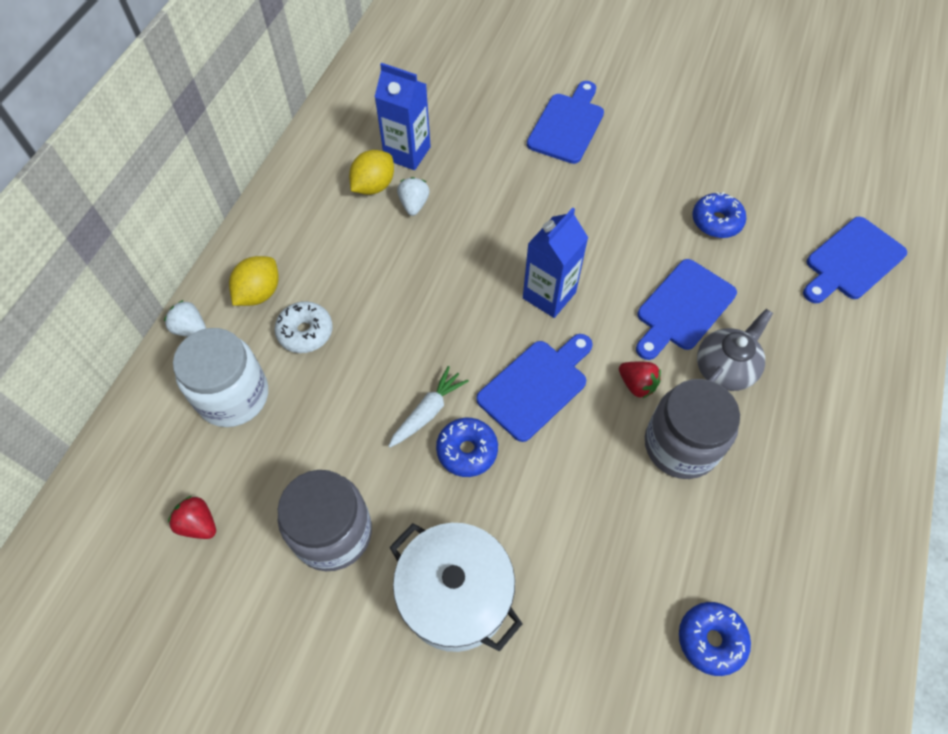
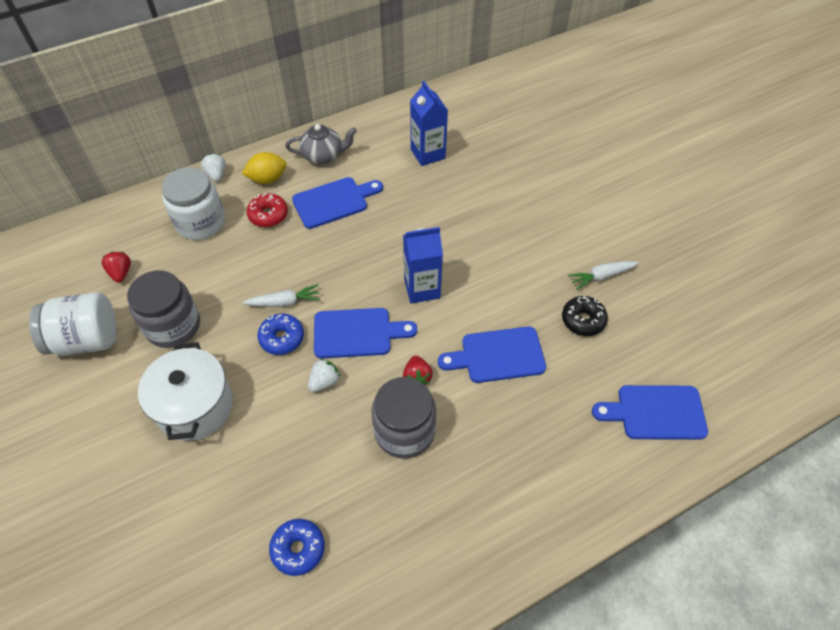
camera: 40 degrees right, 5 degrees down
(244, 632) = (87, 339): none -> white jar
(305, 332) = (268, 215): white donut -> red donut
(374, 186) = (388, 160): yellow lemon -> none
(414, 205) = (400, 185): white strawberry -> white strawberry (324, 382)
(567, 125) = (547, 197): blue cutting board -> blue cutting board (334, 202)
(690, 170) = (601, 276): none -> white carrot
(716, 221) = (583, 320): blue donut -> black donut
(725, 368) = (484, 410): grey teapot -> grey teapot (323, 156)

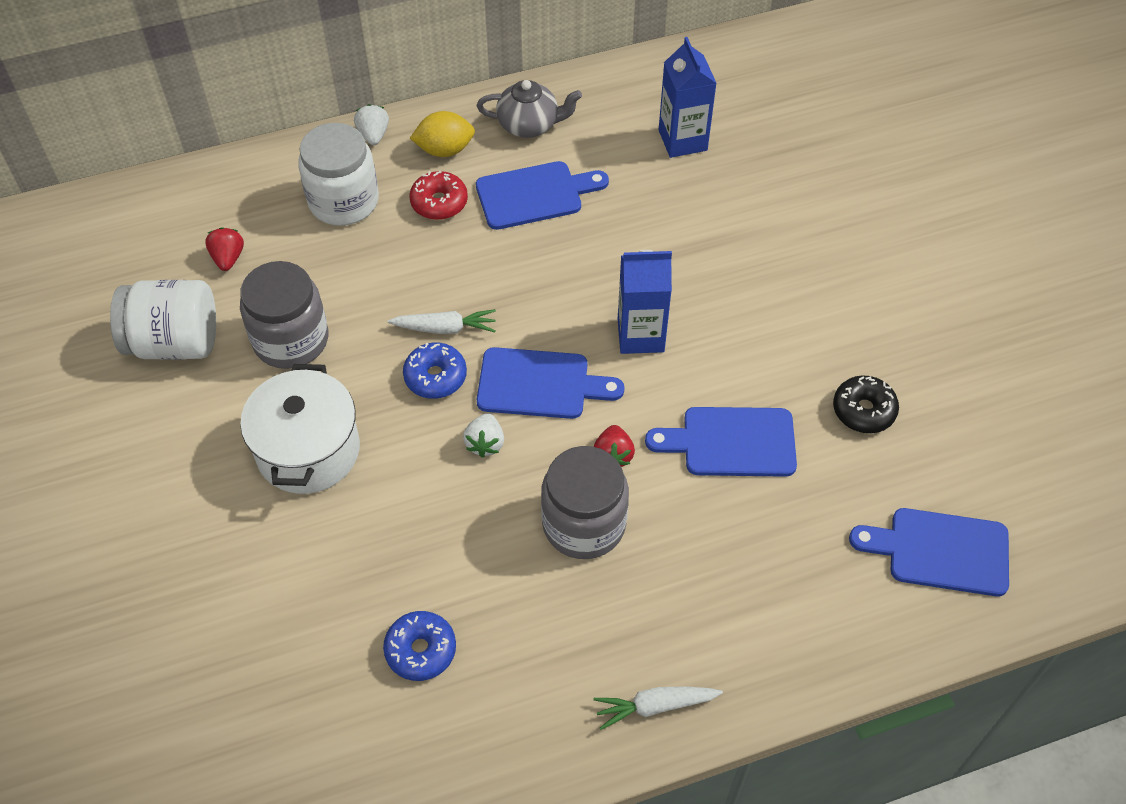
camera: 10 degrees right, 0 degrees up
(324, 382) = (485, 443): white strawberry -> white strawberry turned 135 degrees clockwise
(601, 276) = (904, 353): white carrot -> white carrot (655, 706)

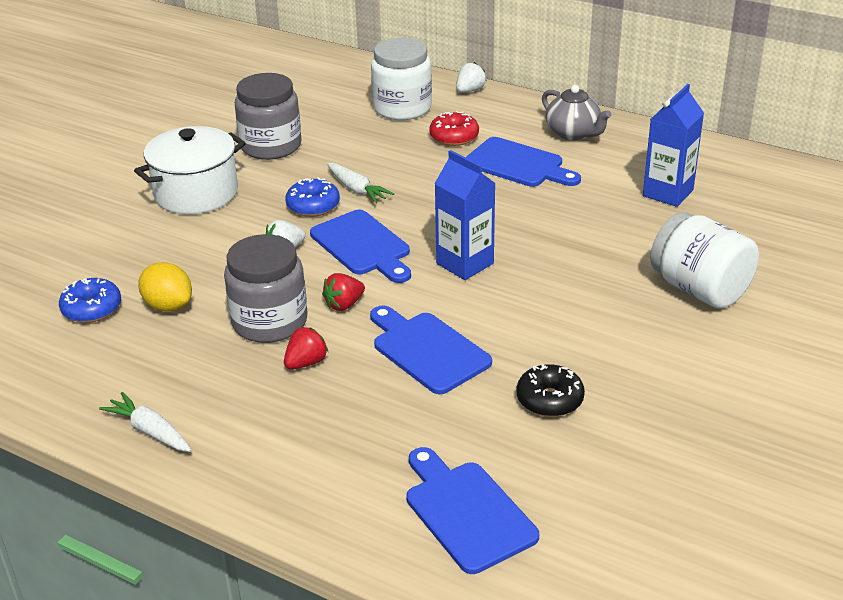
camera: 50 degrees right, 20 degrees down
(175, 342) = (217, 114): white jar -> white jar (699, 289)
(228, 258) = (302, 98): red strawberry -> red strawberry (306, 363)
(444, 150) = (499, 117): yellow lemon -> yellow lemon (168, 306)

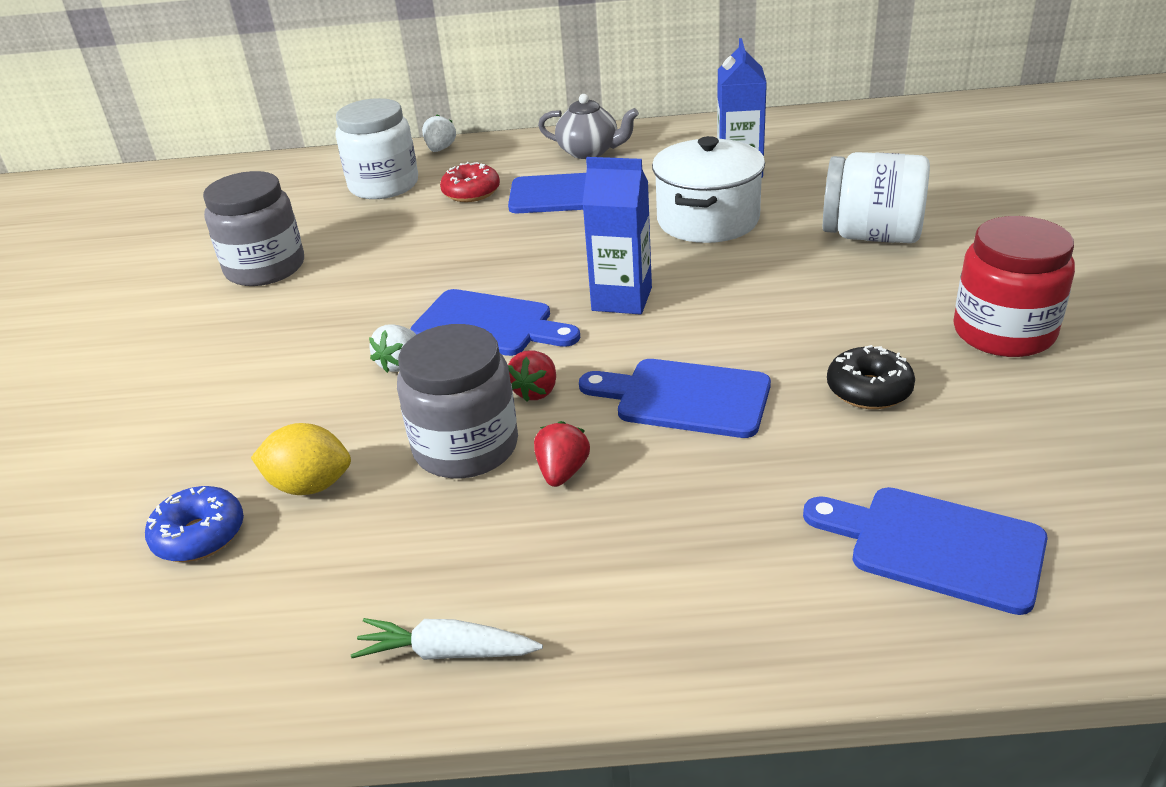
camera: 30 degrees left, 0 degrees up
(196, 193) = (217, 347): white pot -> white pot (708, 220)
(313, 206) = (384, 307): blue donut -> none
(357, 189) = (418, 274): white carrot -> none
(697, 404) = (1003, 332): none -> red jar

